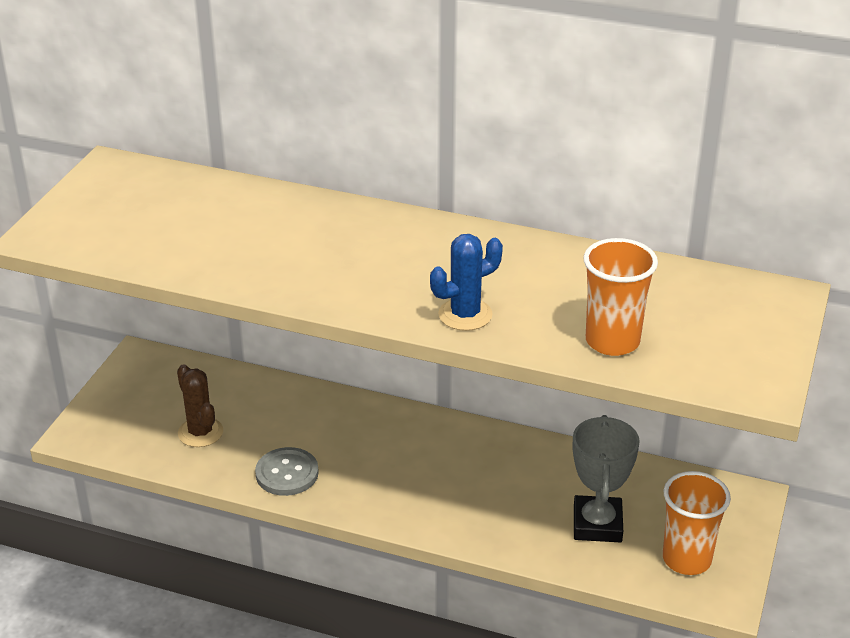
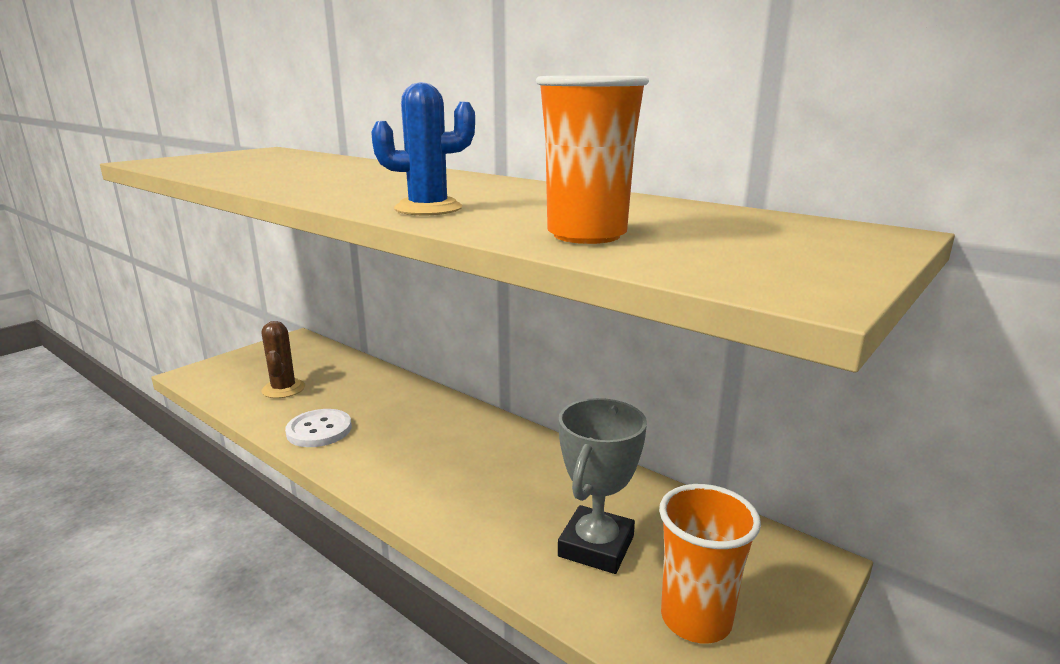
camera: 20 degrees right, 15 degrees down
(287, 473) = (319, 430): grey button -> white button

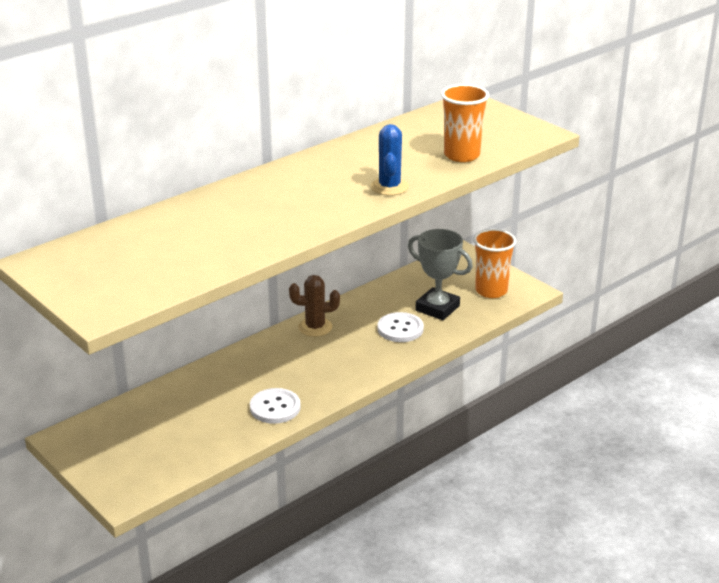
camera: 80 degrees left, 10 degrees up
(283, 389) = (189, 433): brown cactus -> brown cactus (315, 327)
(517, 510) = (400, 329): none -> white button

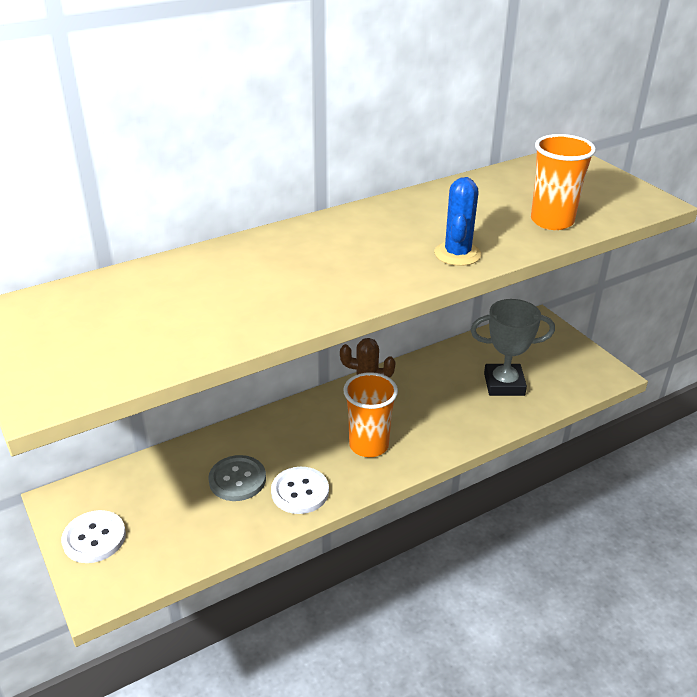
camera: 10 degrees right, 5 degrees up
(217, 405) = (237, 479): none -> grey button
(400, 329) = (459, 405): white button -> white button (94, 538)
(437, 308) = (504, 384): grey trophy -> grey trophy turned 45 degrees counterclockwise
(491, 291) = (566, 369): orange cup -> orange cup (369, 445)

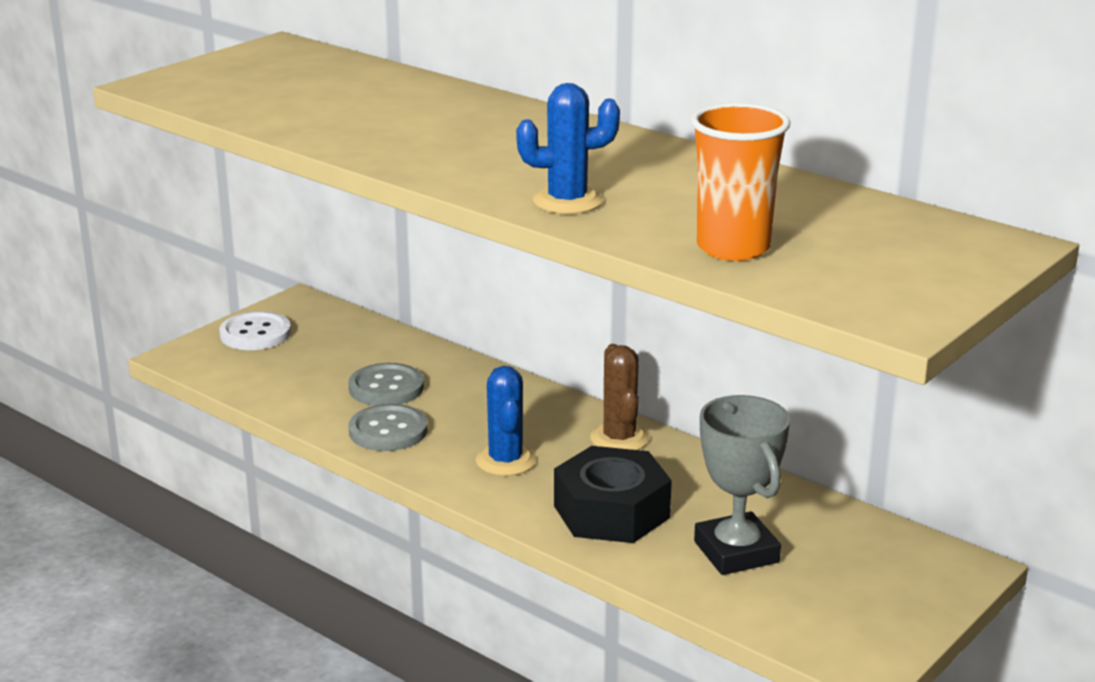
camera: 70 degrees right, 10 degrees down
(300, 492) = (388, 431): white button -> grey button
(369, 445) = (505, 461): orange cup -> blue cactus
(446, 417) = (611, 512): none -> black nut

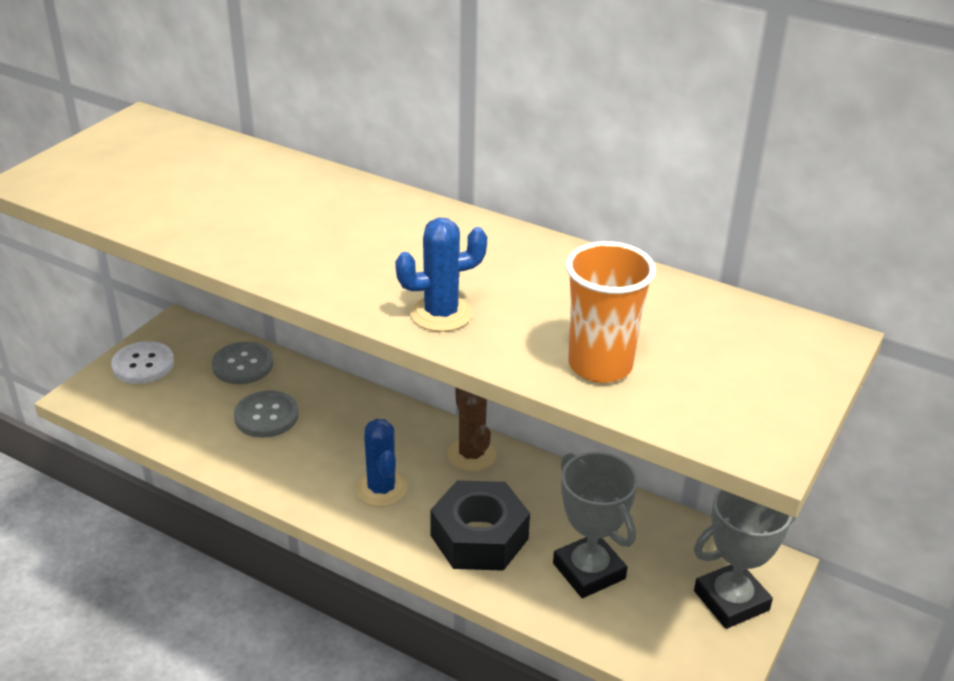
camera: 10 degrees left, 10 degrees up
(388, 431) = (276, 465): grey button -> grey button (243, 365)
(905, 592) = (731, 600): none -> grey trophy

